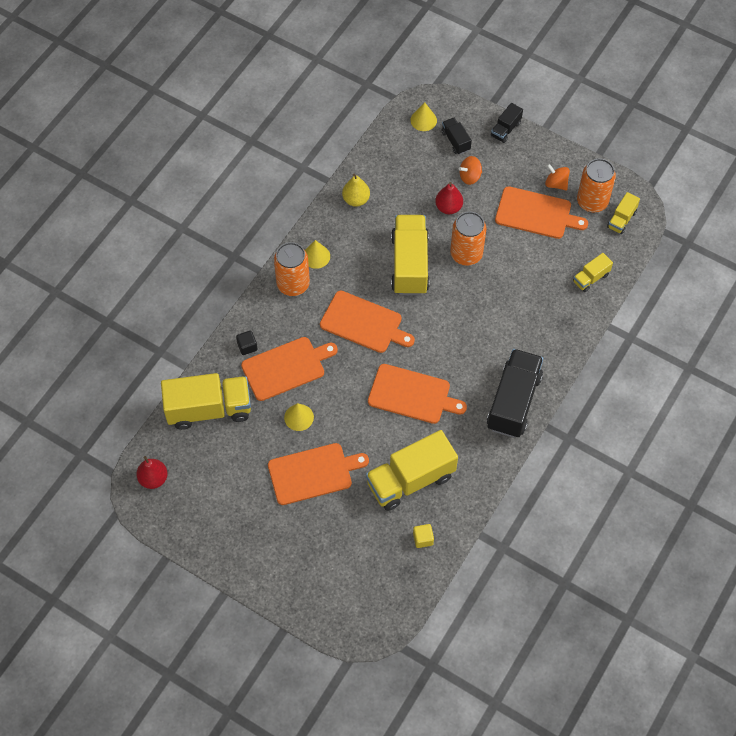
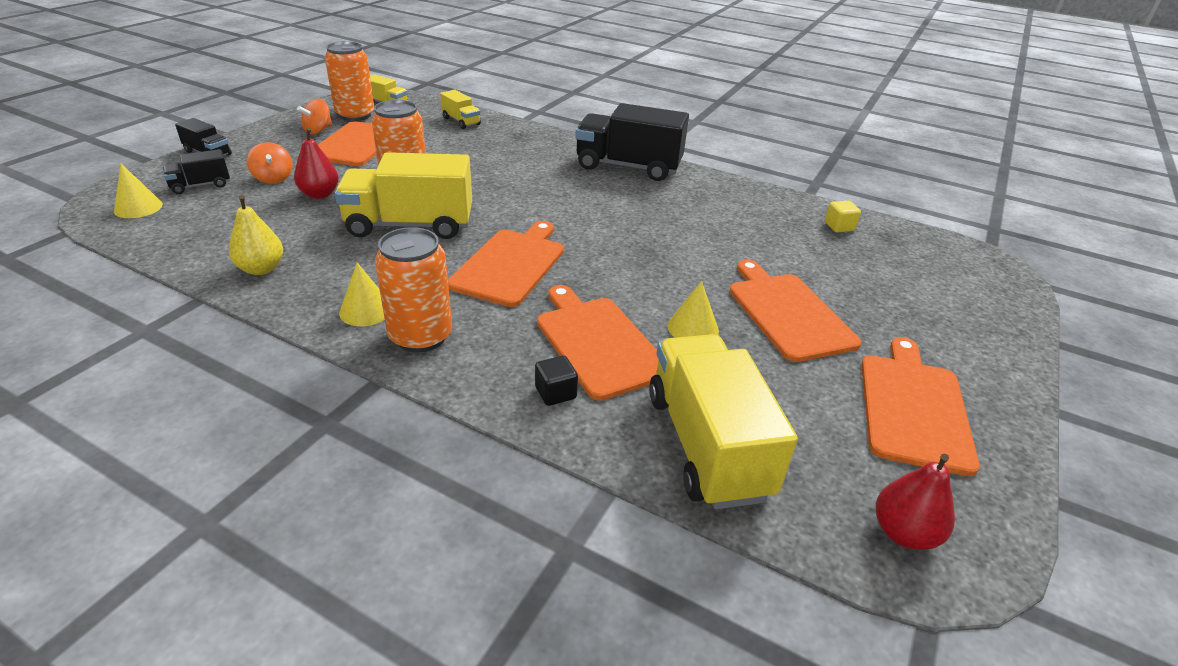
camera: 95 degrees left, 25 degrees down
(410, 480) = (760, 233): yellow truck -> none
(412, 394) = (630, 228): orange cutting board -> orange cutting board (913, 407)

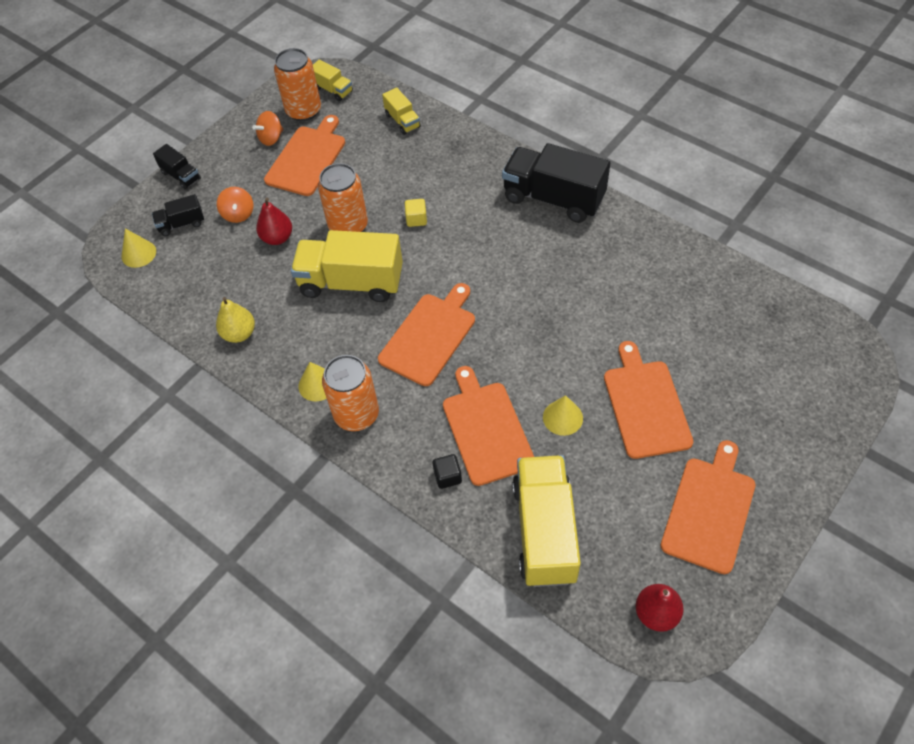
camera: 15 degrees right, 20 degrees up
(839, 227) = (731, 295): yellow cube -> yellow cube (416, 219)

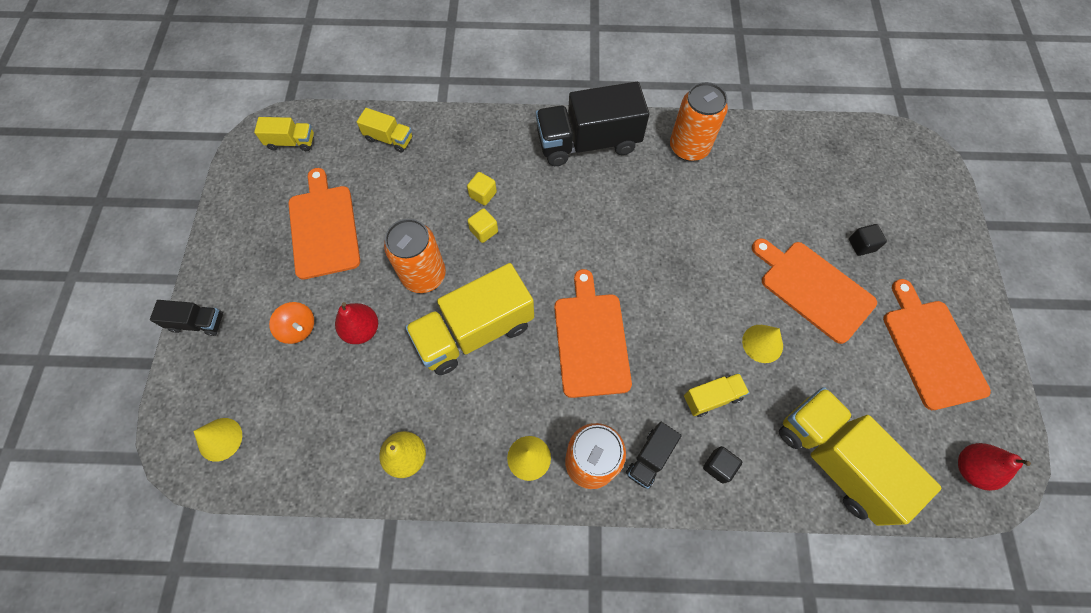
camera: 40 degrees left, 10 degrees up
(181, 224) = (243, 376): black truck -> black truck (650, 458)
(271, 138) = (267, 227): orange spinning top -> none
(303, 111) = (278, 179): orange can -> orange can (689, 147)
(437, 194) = (483, 194): none -> yellow cube
(486, 429) = (712, 397): orange cutting board -> yellow truck
(723, 398) = (861, 245): none -> black cube

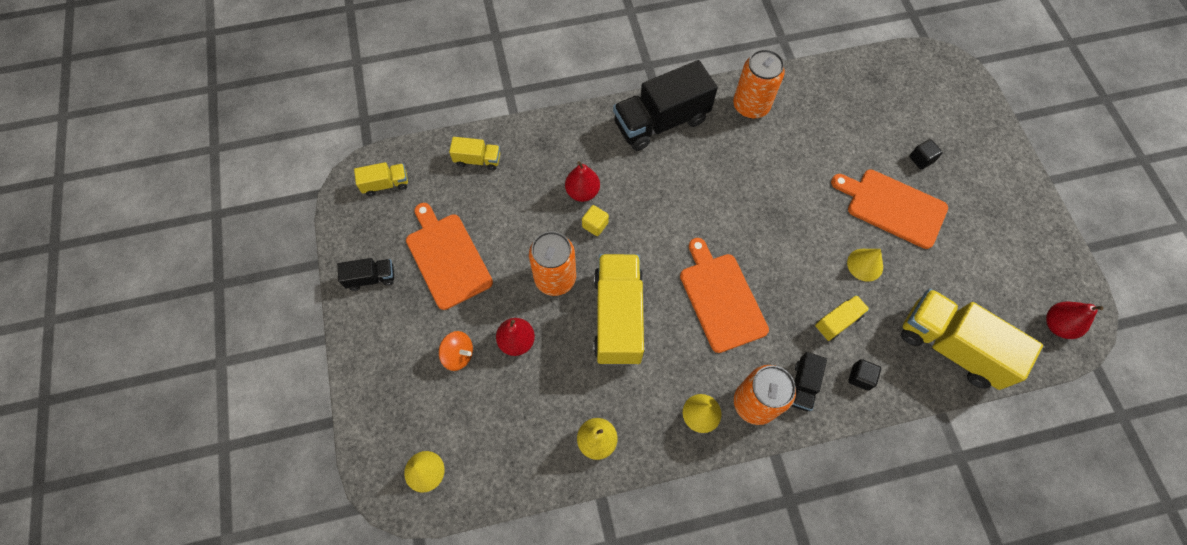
camera: 15 degrees left, 0 degrees up
(197, 322) = (362, 374): black truck -> black truck (371, 278)
(475, 331) = (618, 317): yellow truck -> yellow truck turned 135 degrees clockwise
(483, 194) = (582, 192): yellow cube -> red pear
(931, 349) = (1001, 235): orange cutting board -> none

